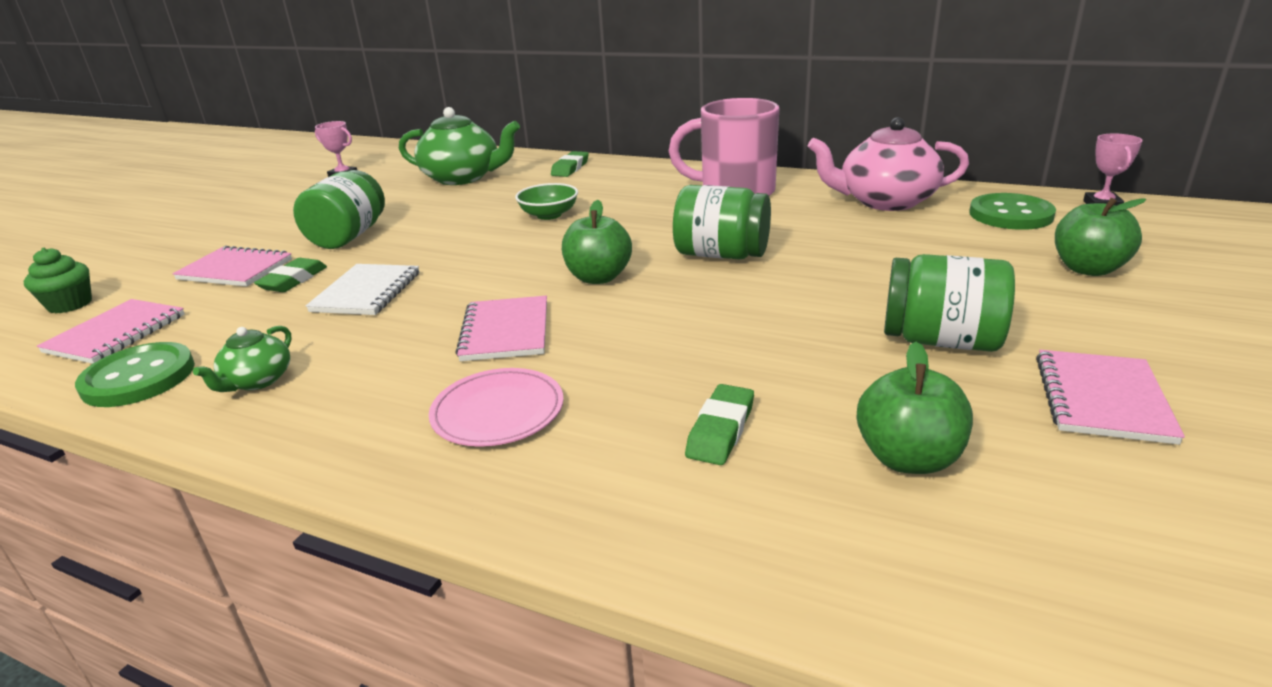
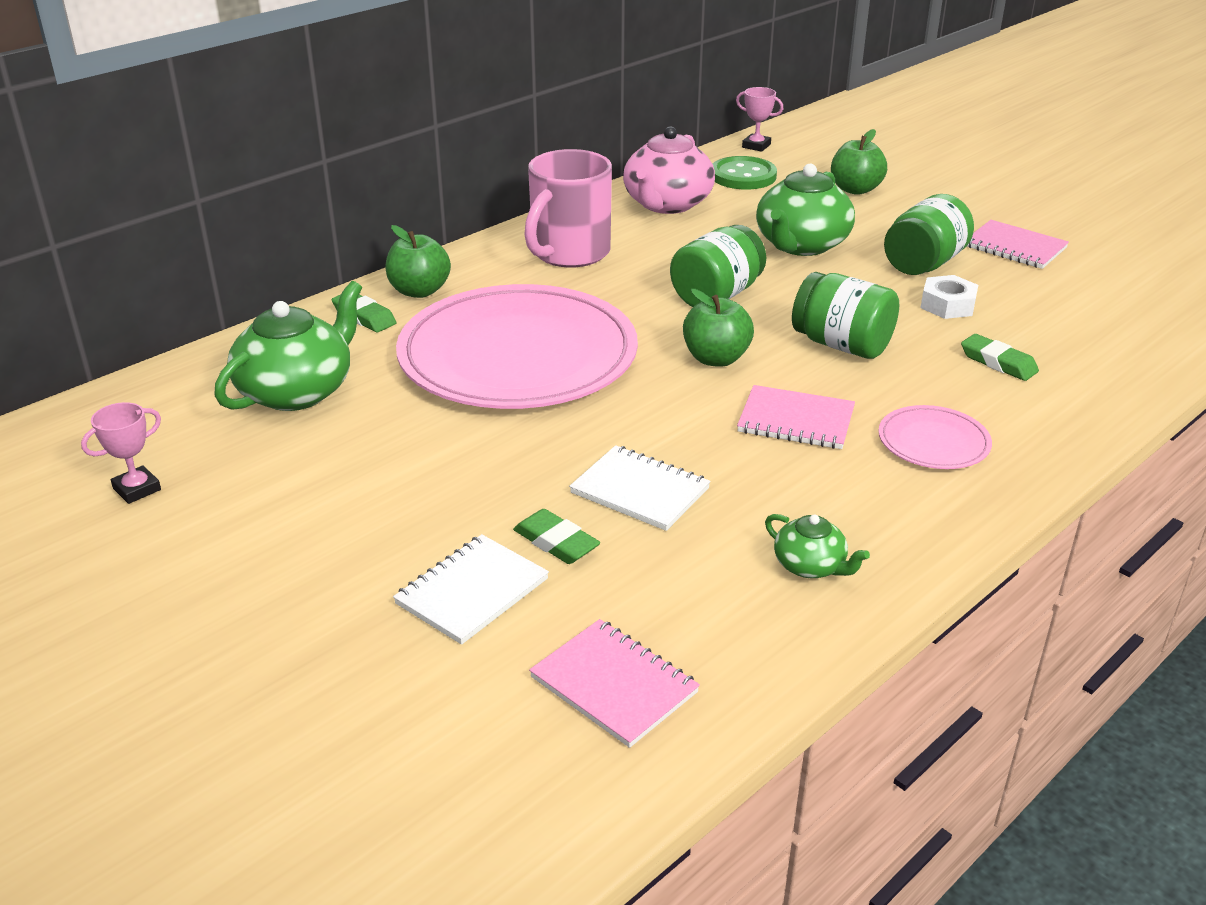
camera: 70 degrees left, 5 degrees up
(70, 304) = (466, 748): green cupcake -> none
(139, 378) = (754, 651): green button -> none
(235, 270) = (472, 591): pink notebook -> white notebook
(348, 236) = (438, 495): green jar -> green jar (841, 345)
(549, 215) = (518, 355): green bowl -> pink plate
(844, 373) = (947, 305): none -> white nut
(886, 268) = (801, 245): none -> green teapot
(908, 458) = (1051, 316): green apple -> green apple (419, 291)

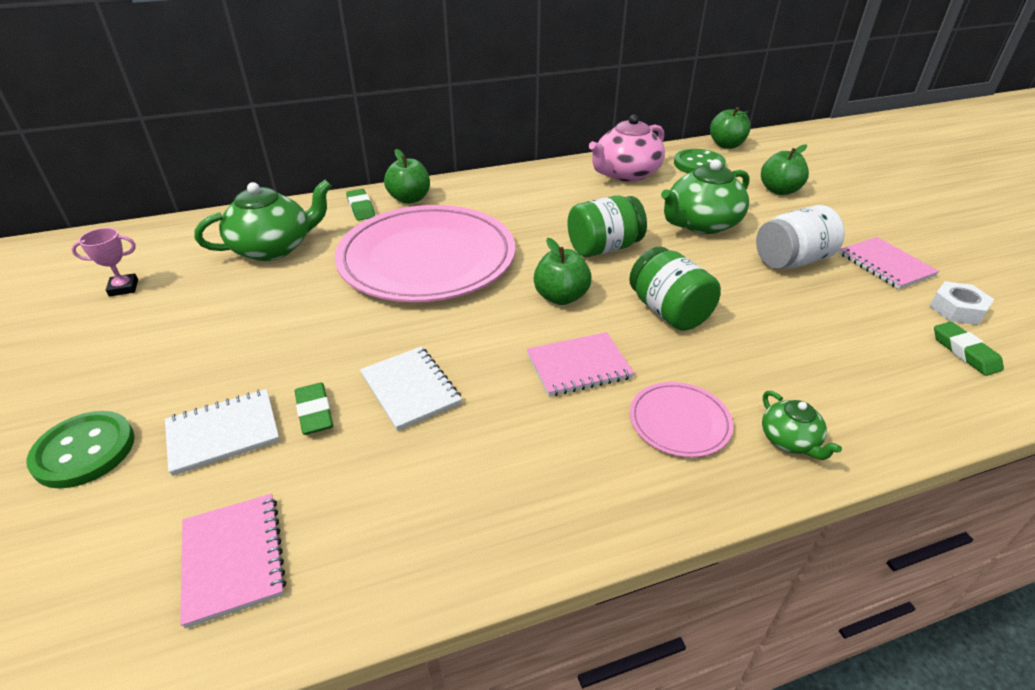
camera: 25 degrees right, 5 degrees up
(322, 659) = (84, 451): none -> green button
(568, 253) = (527, 194): pink mug -> none
(756, 146) = (726, 145): pink trophy -> green apple
(796, 420) = (578, 366): pink notebook -> pink notebook turned 60 degrees counterclockwise
(810, 566) = (478, 506): green teapot -> green teapot (789, 440)
(923, 264) = (791, 261): green jar -> white jar
(947, 305) = (786, 300): white nut -> white nut (957, 309)
(998, 362) = (795, 364): green eraser -> green eraser (964, 352)

